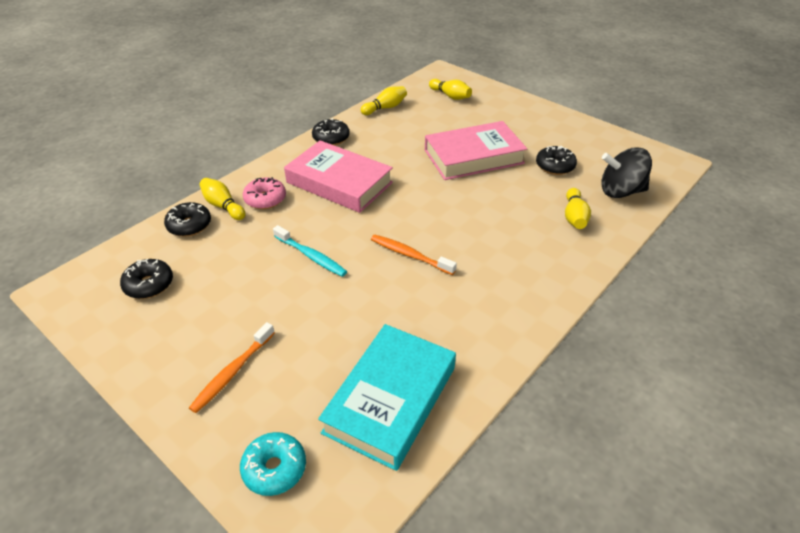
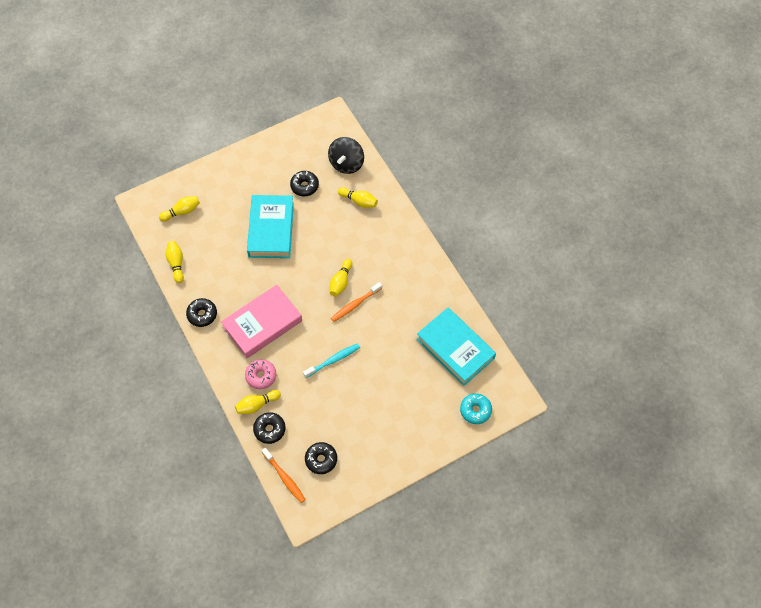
camera: 70 degrees left, 20 degrees up
(233, 372) = (410, 420): orange toothbrush -> orange toothbrush (284, 477)
(437, 232) = (341, 282): none -> yellow bowling pin
(473, 157) = (271, 229): pink book -> turquoise book

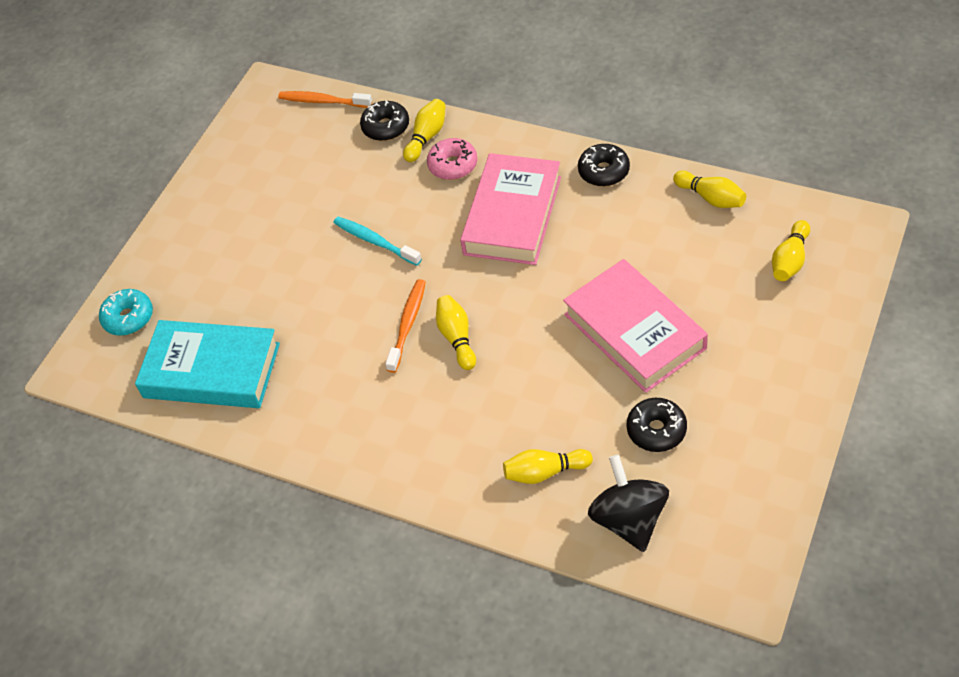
camera: 150 degrees right, 10 degrees down
(271, 229) = (634, 331): turquoise book -> pink book
(321, 459) = (294, 142): black donut -> none
(333, 360) = (375, 241): turquoise toothbrush -> turquoise toothbrush turned 105 degrees clockwise

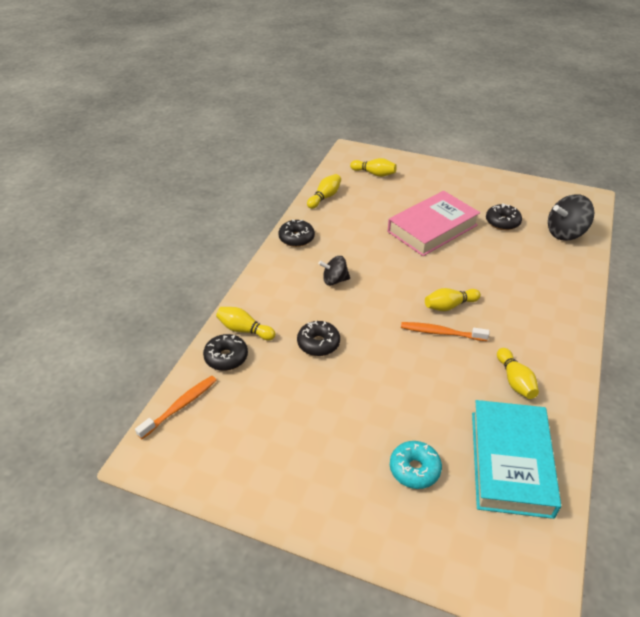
camera: 100 degrees left, 10 degrees down
(128, 318) = (461, 551): turquoise donut -> turquoise donut (414, 469)
(323, 101) = (180, 406): orange toothbrush -> orange toothbrush turned 150 degrees counterclockwise
(375, 241) = (359, 356): turquoise toothbrush -> none
(399, 204) = (318, 343): none -> black donut
(453, 165) = (279, 313): pink donut -> none
(512, 215) = (334, 280): pink book -> black spinning top
(545, 472) = (545, 264): yellow bowling pin -> yellow bowling pin (515, 381)

